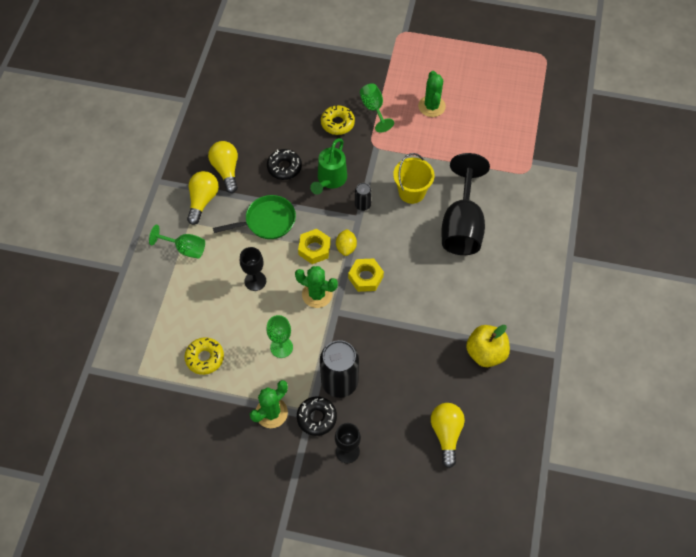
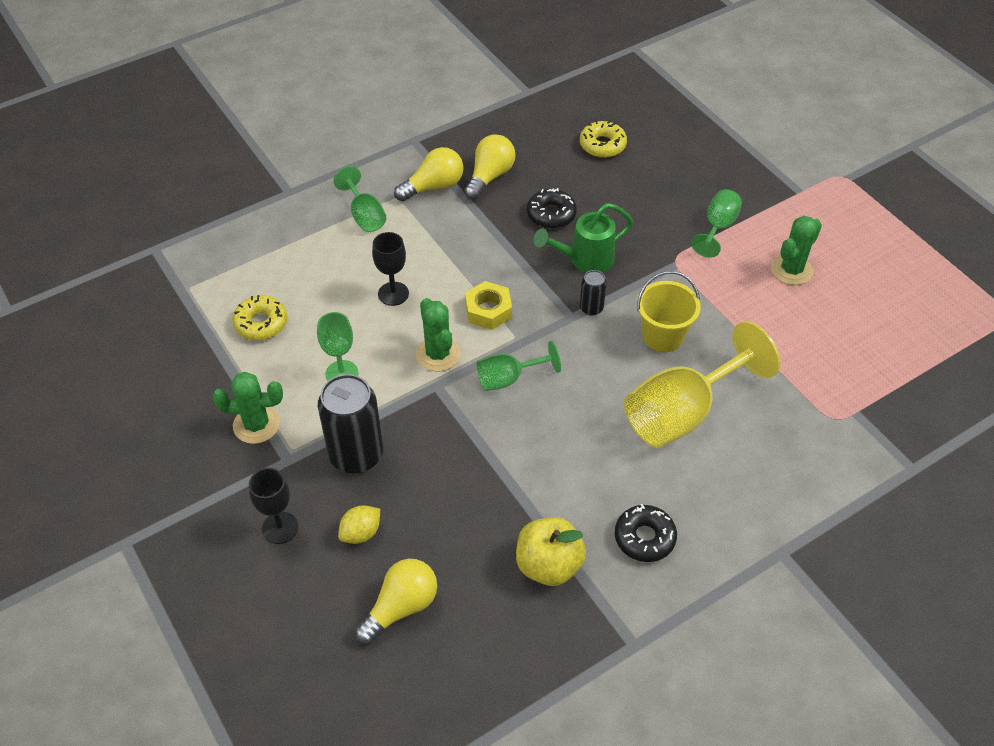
camera: 45 degrees right, 10 degrees down
(267, 221) = (472, 249): green pan -> none
(316, 418) = (292, 468): black donut -> black donut (644, 538)
(337, 123) = (659, 213): yellow donut -> yellow donut (602, 145)
(346, 247) = (523, 334): yellow lemon -> yellow lemon (361, 533)
(365, 277) = (508, 378): yellow nut -> green goblet
(462, 225) = (682, 413): black goblet -> yellow goblet

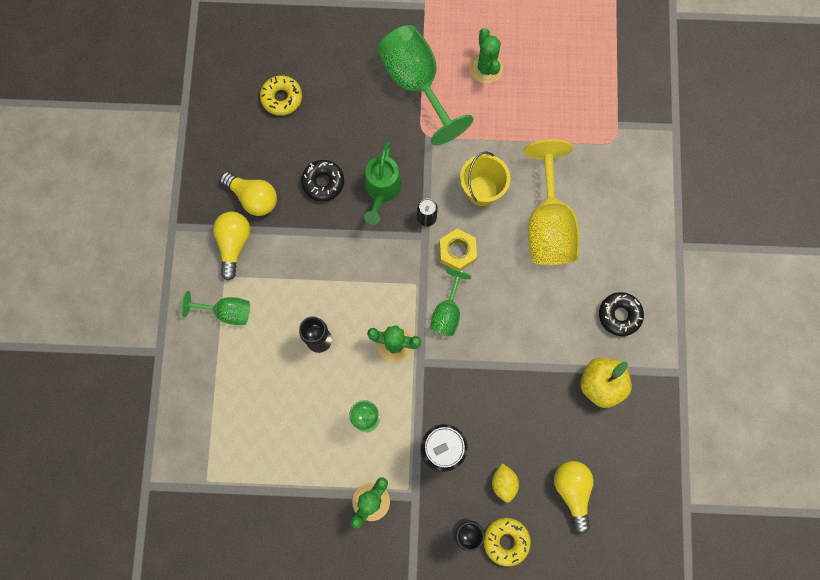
camera: 55 degrees left, 25 degrees up
(261, 323) = (280, 448): yellow donut -> yellow donut (506, 541)
(488, 310) = (380, 285): yellow nut -> yellow nut (457, 251)
(490, 176) = (253, 198): yellow light bulb -> yellow light bulb turned 150 degrees clockwise
(718, 227) = (416, 83): green goblet -> green goblet, size x1.89

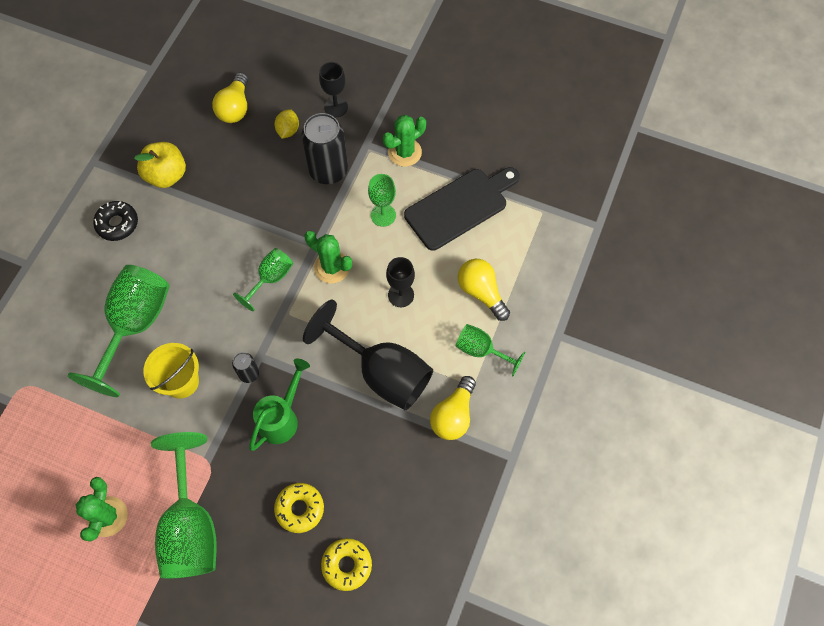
camera: 160 degrees left, 10 degrees down
(253, 198) = (417, 457): yellow light bulb -> yellow light bulb (481, 292)
(292, 456) = (460, 207): none -> black cutting board
(309, 260) = (382, 372): none -> black goblet
(323, 182) = (338, 448): black donut -> none
(457, 251) = (234, 330): yellow nut -> none
(506, 541) = (306, 91): yellow donut -> yellow donut (300, 509)
(548, 225) = (135, 325): yellow goblet -> green goblet

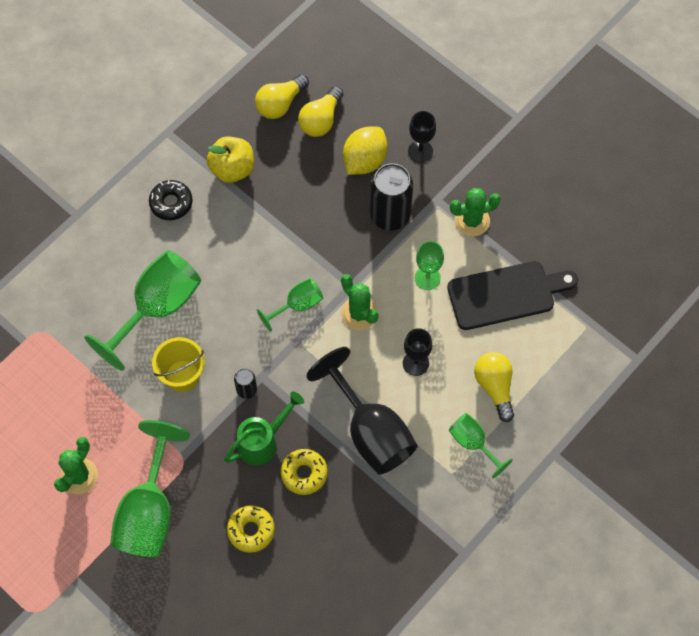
camera: 20 degrees right, 0 degrees up
(288, 130) = (364, 160): yellow lemon -> yellow lemon, size x1.71
(347, 565) = (276, 595): yellow donut -> yellow donut (304, 473)
(453, 415) = (423, 495): yellow light bulb -> yellow light bulb (280, 104)

